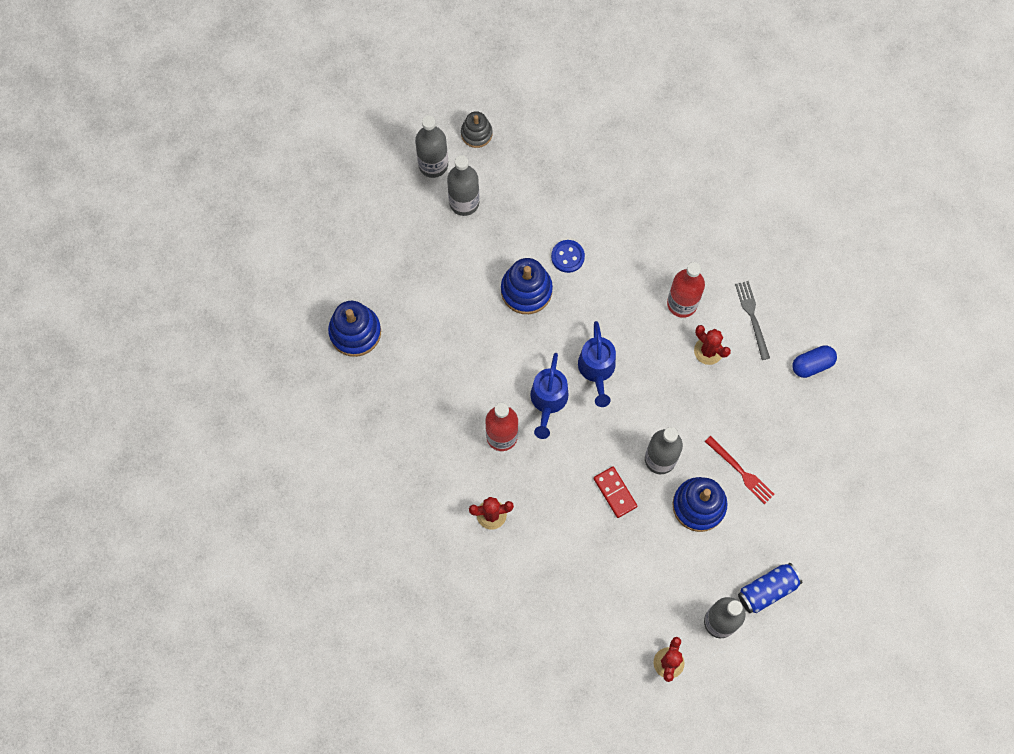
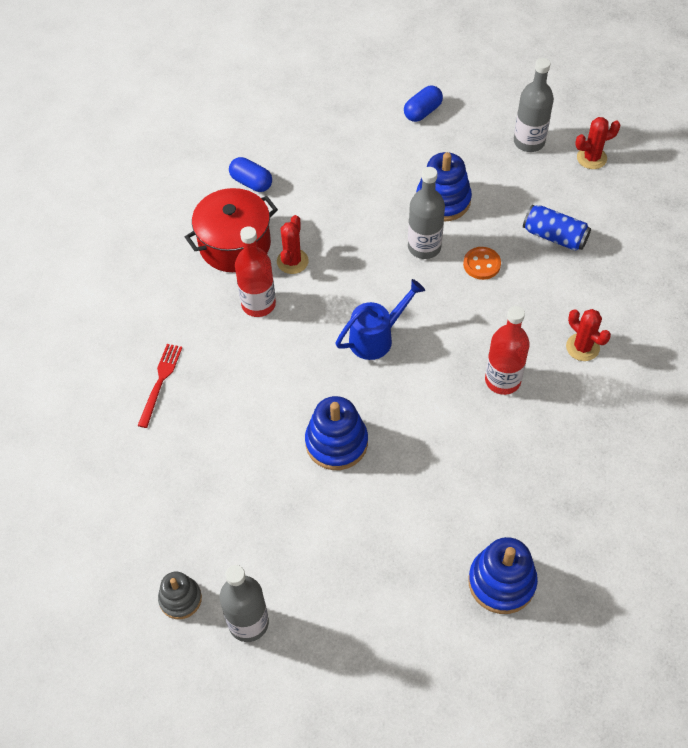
camera: 120 degrees left, 15 degrees down
(464, 202) = (275, 561): grey bottle -> none
(548, 401) = (438, 361): blue watering can -> none
(567, 257) = (273, 425): blue button -> none
(615, 492) = (481, 264): red domino -> orange button
(741, 471) = (389, 186): red fork -> red fork (160, 382)
(752, 317) = (235, 244): grey fork -> red pot
(767, 590) = (476, 124): blue can -> blue can (554, 236)
(810, 554) = (422, 112): none -> blue capsule

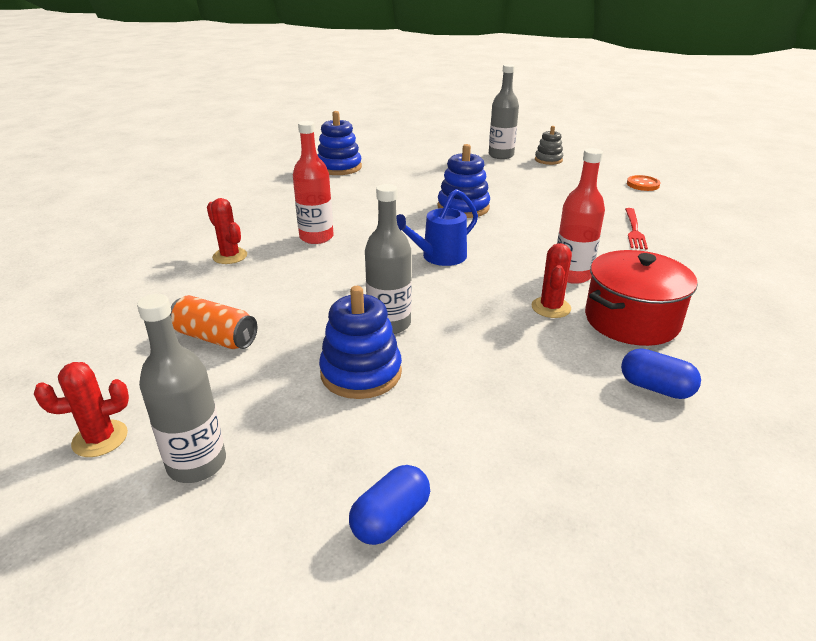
camera: 175 degrees right, 25 degrees down
(481, 264) = (319, 310): orange button -> orange button (642, 184)
(554, 236) = (215, 338): blue can -> orange can

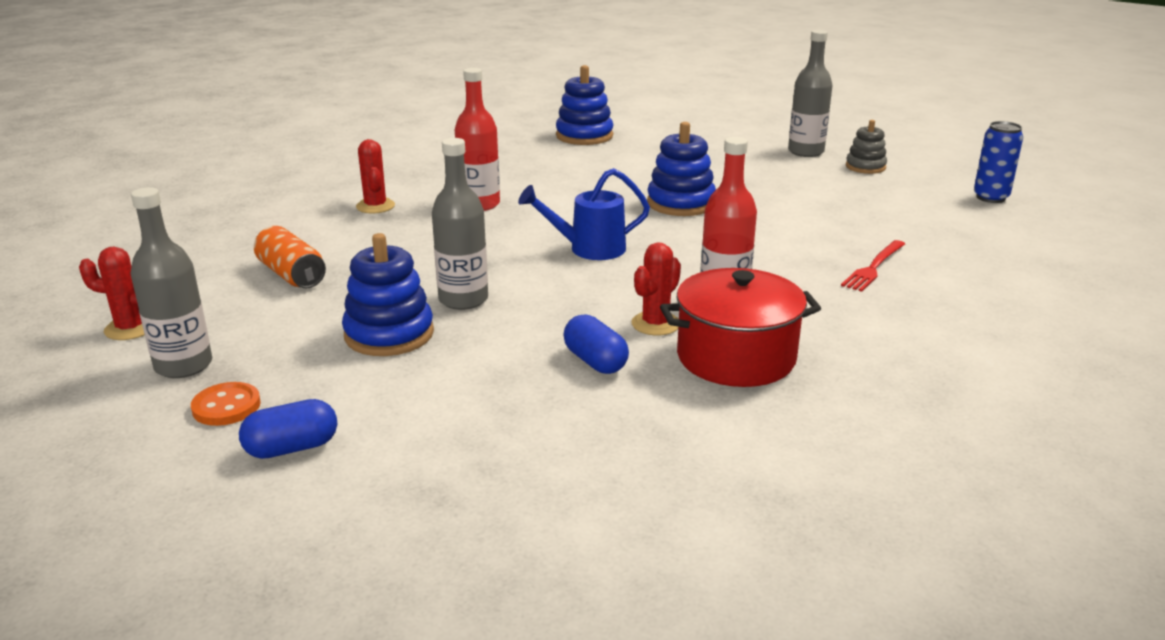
camera: 25 degrees right, 5 degrees down
(641, 168) = (990, 197): none -> blue can
(642, 184) = (963, 218): orange button -> orange button (226, 406)
(655, 388) = (676, 423): blue capsule -> blue capsule (595, 361)

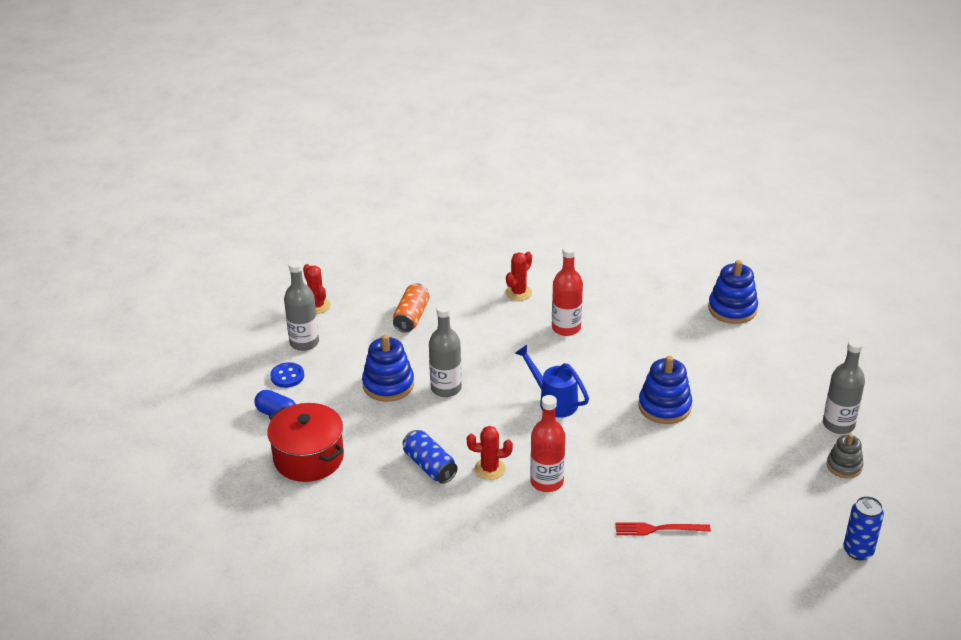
camera: 55 degrees right, 10 degrees up
(226, 406) = (287, 376): orange button -> blue button
(595, 361) = (429, 466): blue capsule -> blue can
(736, 357) = (482, 514): red pot -> red pot (308, 458)

